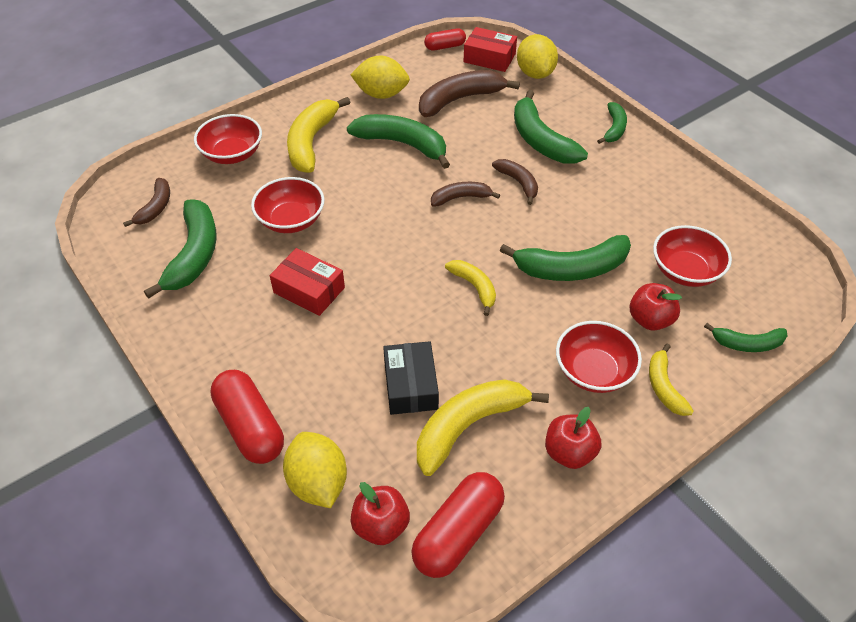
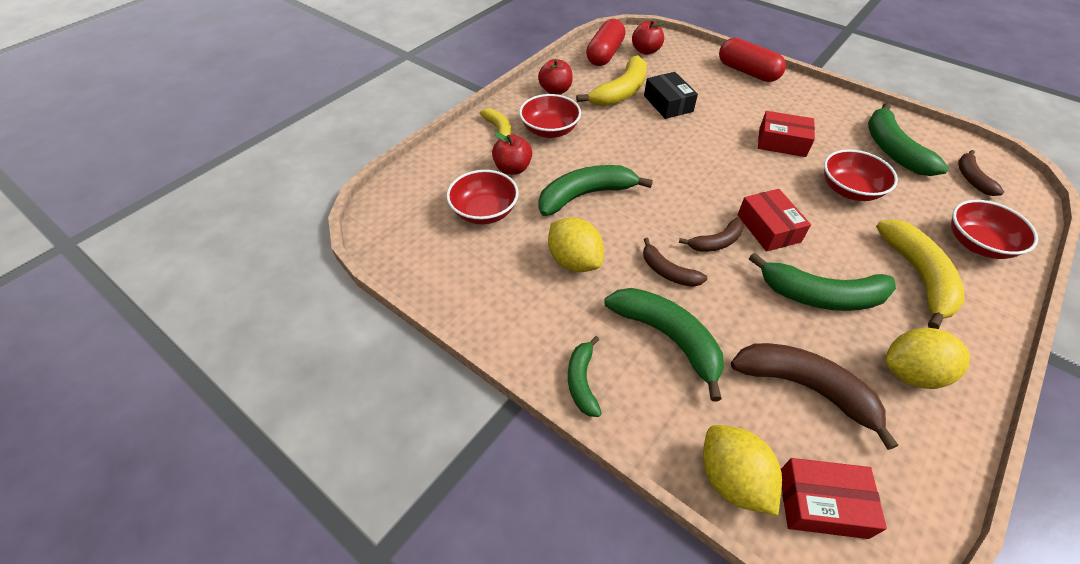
camera: 165 degrees right, 0 degrees up
(318, 483) = (690, 59): yellow lemon -> yellow lemon (574, 261)
(403, 200) = (768, 228): none -> red box
(445, 47) = (911, 517): red capsule -> none
(460, 100) = (805, 388): brown banana -> brown banana turned 105 degrees counterclockwise
(474, 287) = (659, 166): yellow banana -> none
(747, 344) = (435, 166): green banana -> none

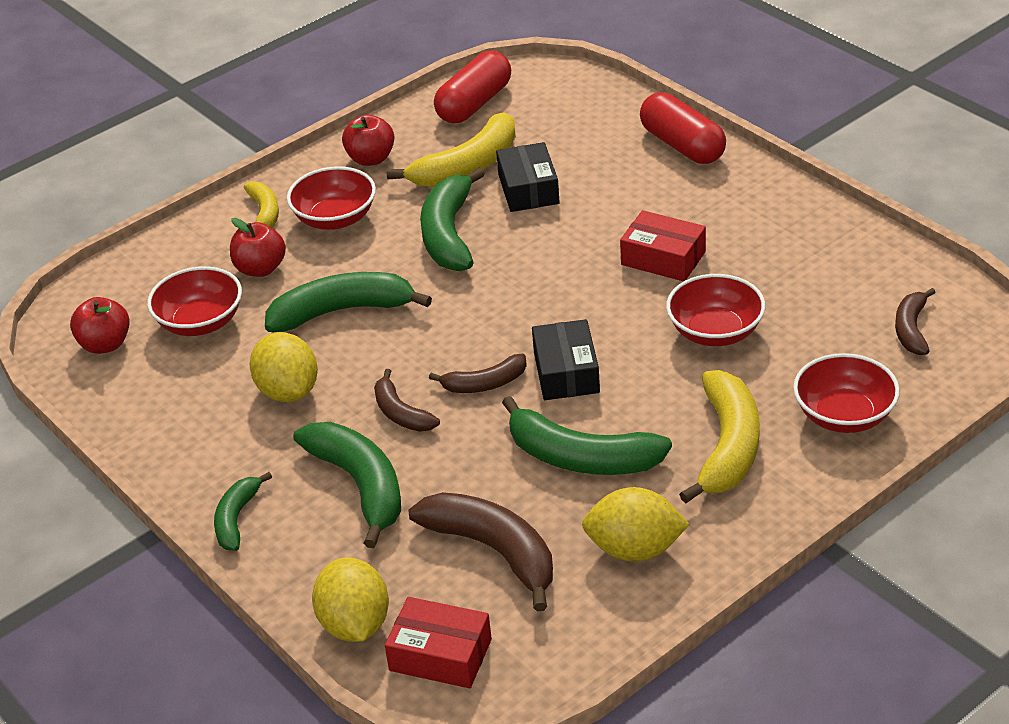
camera: 15 degrees right, 10 degrees down
(646, 51) = (542, 101): red apple -> red apple (105, 344)
(768, 228) = (566, 372): red box -> black box
(892, 150) = (824, 280): green banana -> green banana (449, 234)

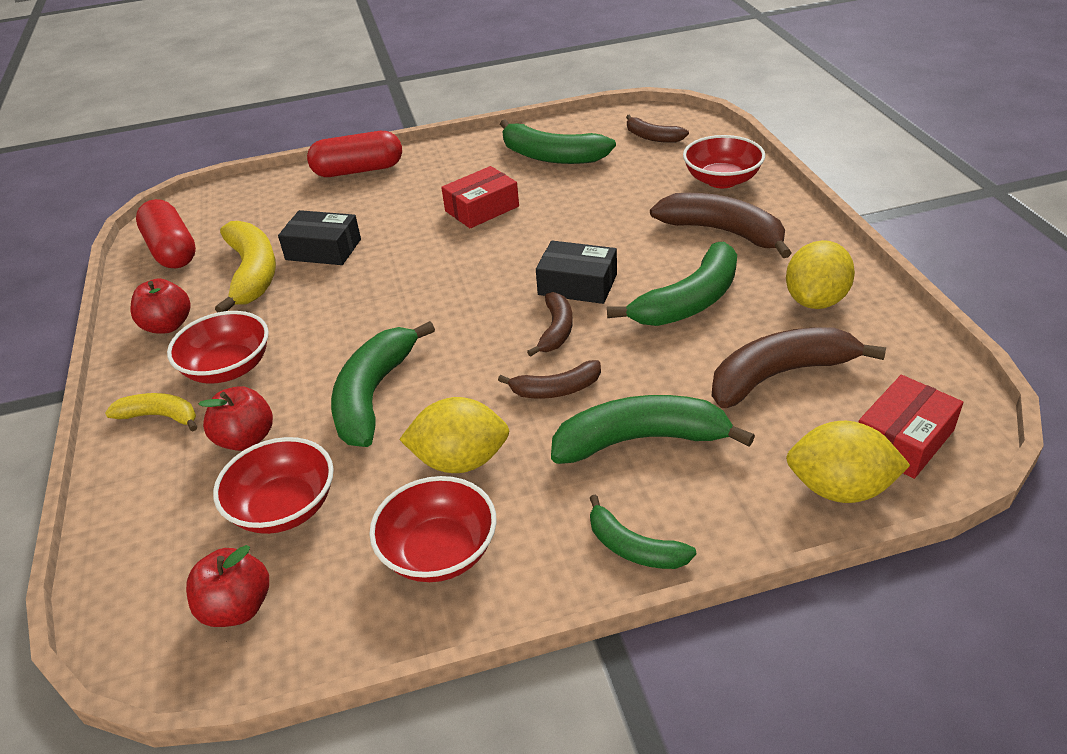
camera: 65 degrees left, 0 degrees up
(449, 234) = (333, 304): green banana -> green banana (551, 156)
(715, 332) = (589, 207): red bowl -> red bowl (439, 552)
(727, 447) = (723, 232): yellow banana -> brown banana

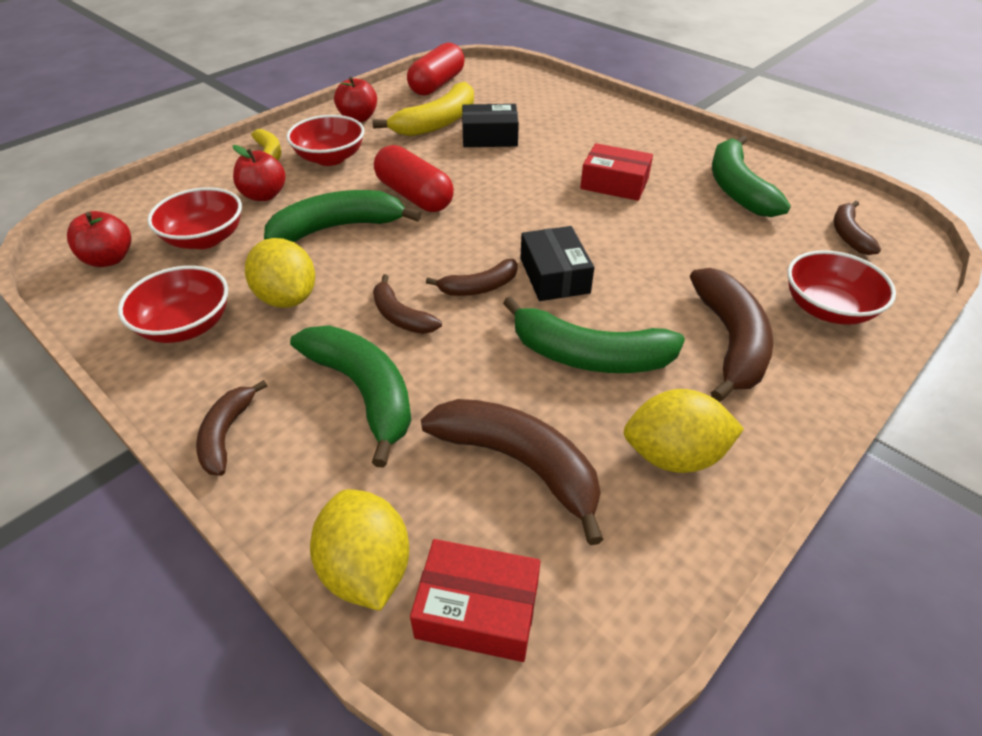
camera: 55 degrees right, 5 degrees up
(323, 249) = (489, 137): black box -> black box turned 75 degrees counterclockwise
(358, 170) = (604, 109): red capsule -> red capsule (414, 196)
(634, 548) = (227, 434): green banana -> brown banana

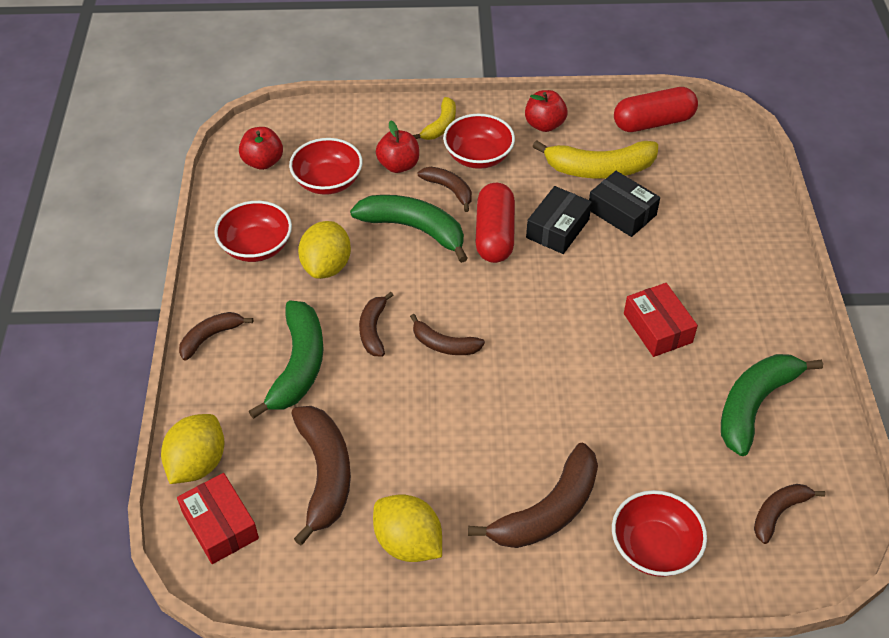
camera: 45 degrees right, 5 degrees up
(334, 188) = (449, 190): none -> brown banana
(554, 275) = (503, 373): black box -> black box (557, 228)
(589, 355) = (446, 446): green banana -> none

